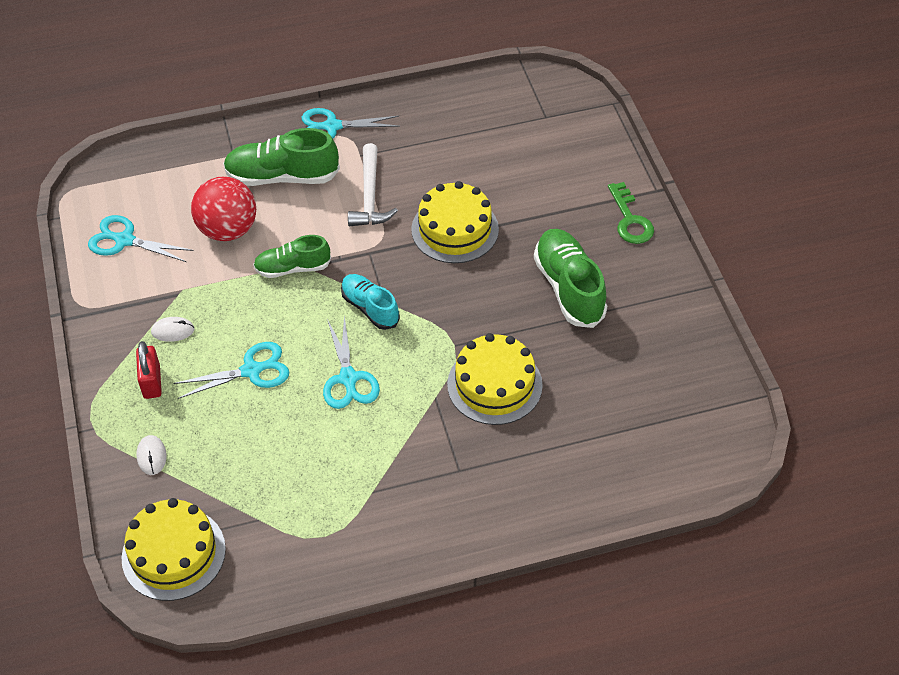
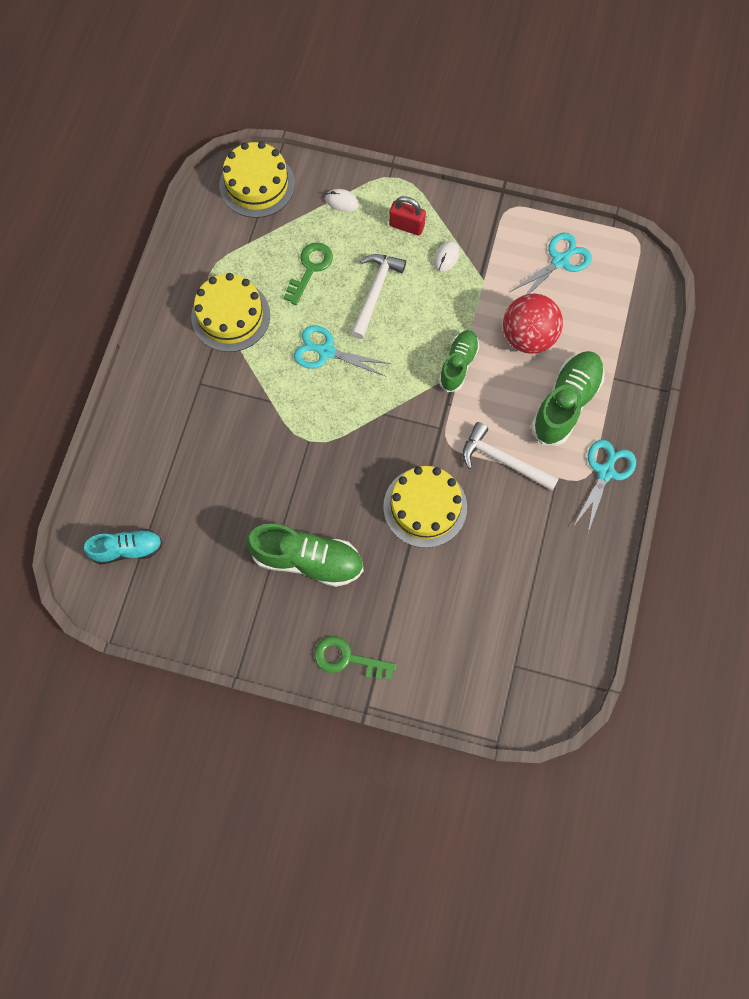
camera: 120 degrees right, 20 degrees up
(251, 370) = (375, 292): turquoise scissors -> white hammer
(257, 442) = (310, 269): none -> green key
(370, 308) = (382, 399): turquoise shoe -> turquoise shoe (127, 549)
(494, 384) = (254, 448): yellow cake -> yellow cake (230, 316)

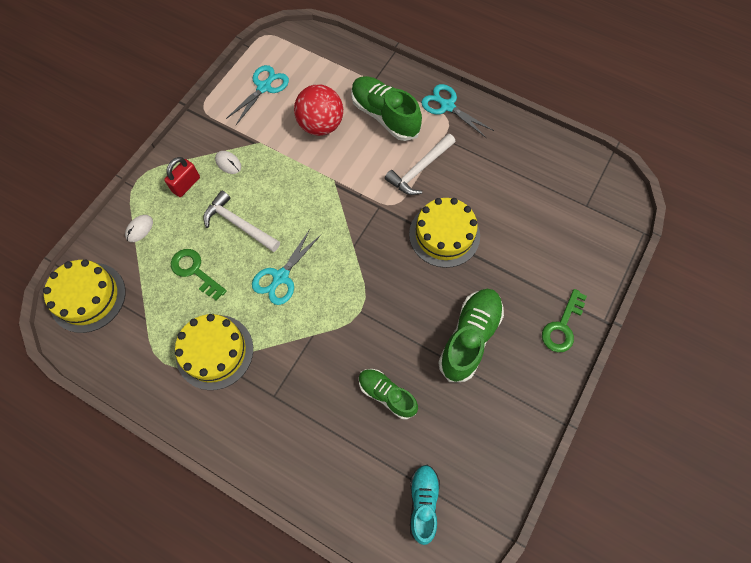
camera: 75 degrees left, 5 degrees down
(458, 364) = (328, 179): green shoe -> green shoe (387, 395)
(559, 261) = (264, 87): turquoise scissors -> turquoise scissors turned 60 degrees clockwise

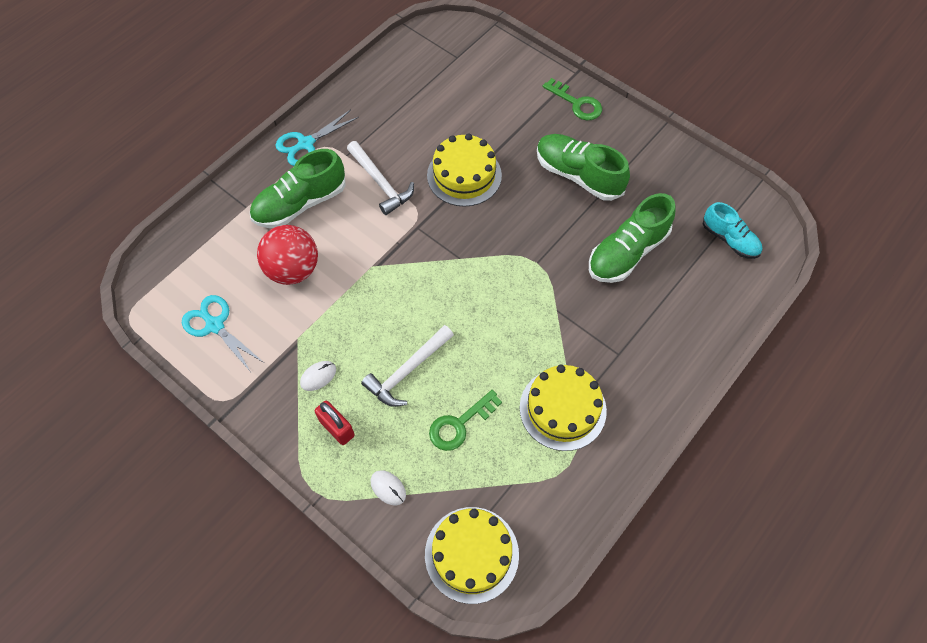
camera: 80 degrees left, 5 degrees down
(281, 277) = (484, 333): turquoise scissors -> none
(387, 395) = (627, 252): green shoe -> green shoe, size x1.57
(423, 503) = (729, 239): turquoise shoe -> turquoise shoe turned 150 degrees counterclockwise

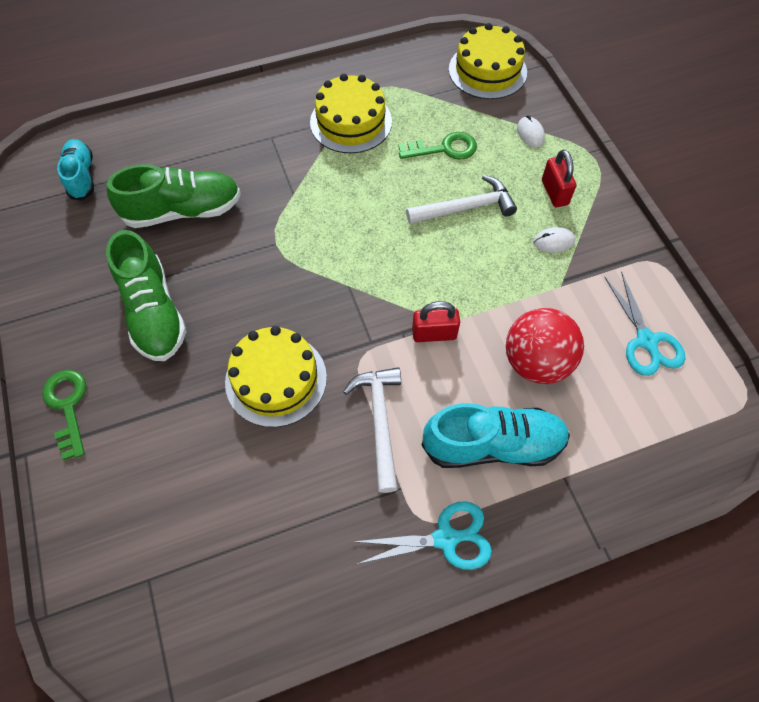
camera: 150 degrees left, 0 degrees up
(300, 204) = (493, 445): green shoe -> turquoise shoe
(376, 254) = (434, 334): none -> red padlock

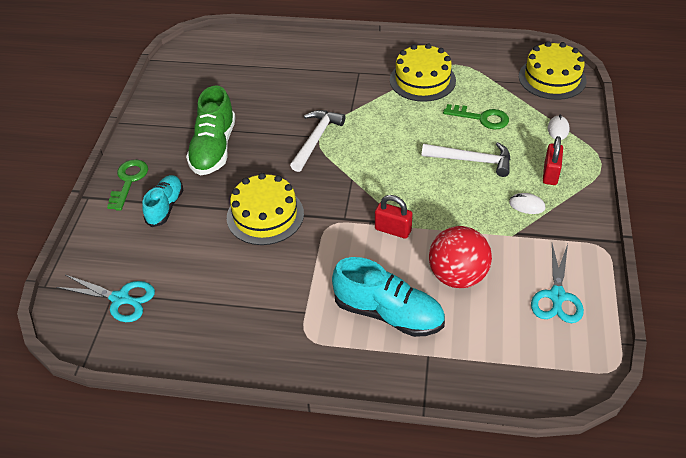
camera: 30 degrees right, 15 degrees down
(81, 176) = (220, 57): turquoise shoe -> turquoise shoe (165, 207)
(183, 211) = (270, 97): green shoe -> none
(380, 421) = (318, 267): white hammer -> white hammer (316, 139)
(445, 538) = (315, 354): turquoise scissors -> turquoise scissors (120, 299)

